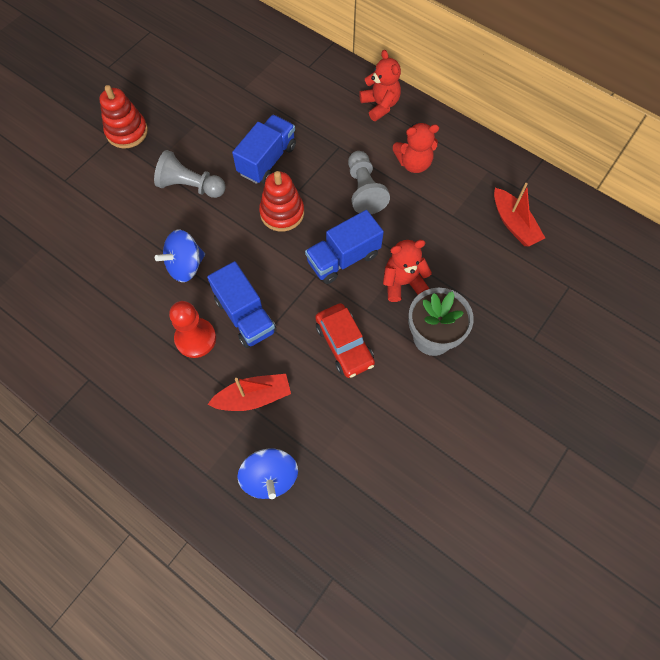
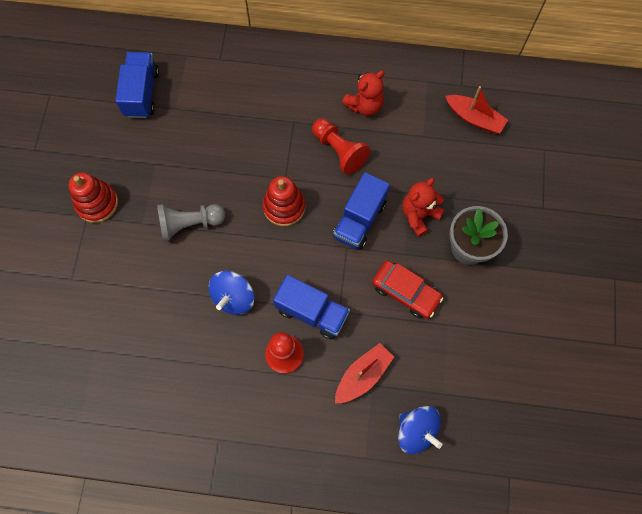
camera: 30 degrees left, 5 degrees up
(267, 160) = (240, 165): blue truck -> blue truck (141, 93)
(364, 190) = (339, 151): grey pawn -> red pawn
(380, 105) = (304, 66): red teddy bear -> none

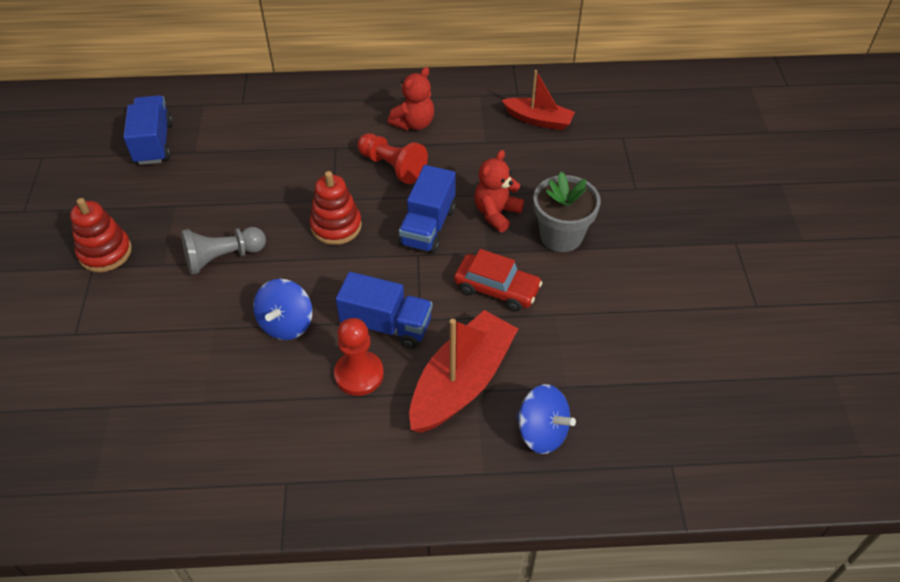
camera: 10 degrees left, 20 degrees down
(363, 375) = (462, 382): red boat -> red boat, size x1.64

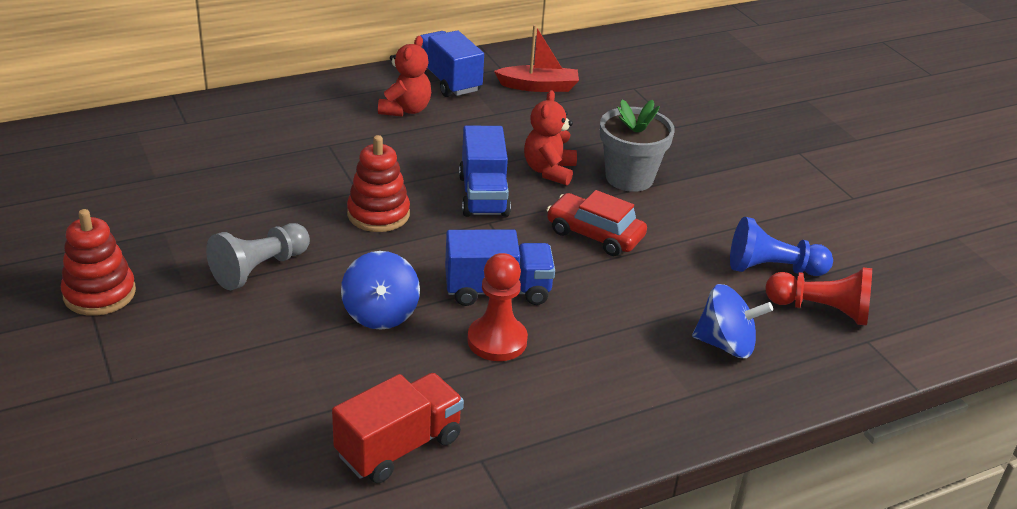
camera: 25 degrees left, 15 degrees down
(154, 143) = (94, 177): blue truck -> blue truck (447, 80)
(234, 451) = (399, 446): none -> red truck
(392, 167) = (407, 151): red pawn -> red pawn (821, 310)
(462, 382) = (614, 321): red boat -> none
(497, 289) = (594, 234): red car -> red car turned 150 degrees counterclockwise
(631, 364) = (772, 269): none -> blue pawn

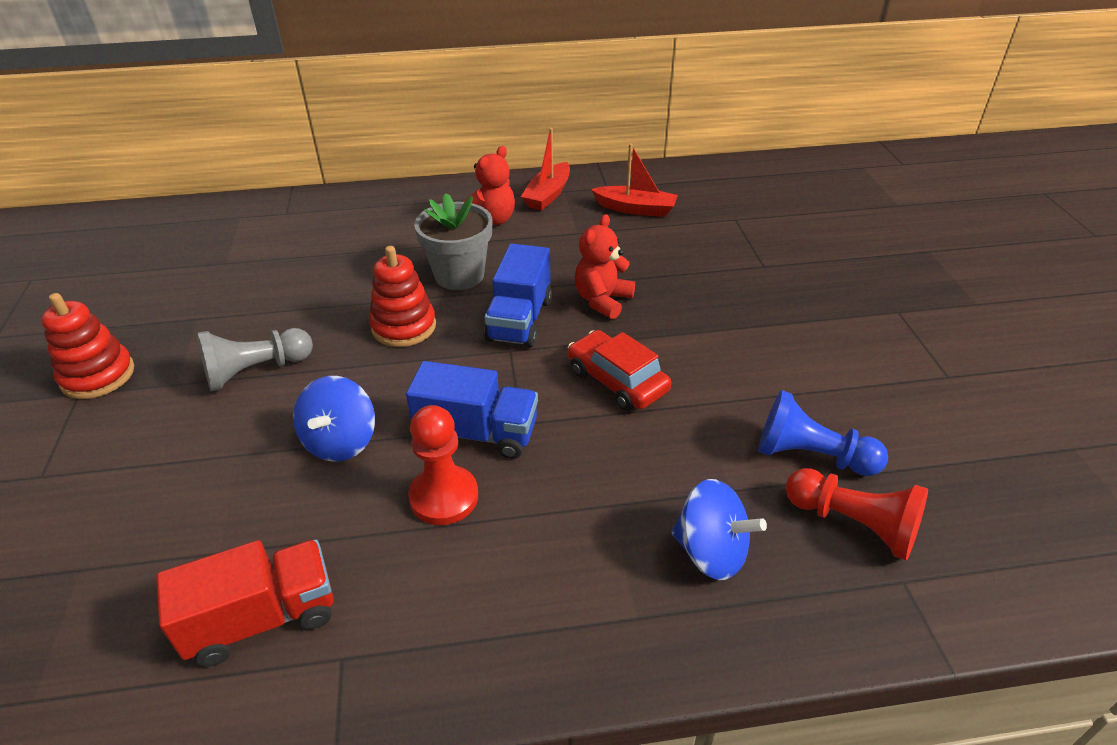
camera: 20 degrees right, 5 degrees up
(447, 80) = (548, 195): blue truck -> red boat
(629, 178) = (686, 318): grey flower pot -> grey flower pot (459, 275)

